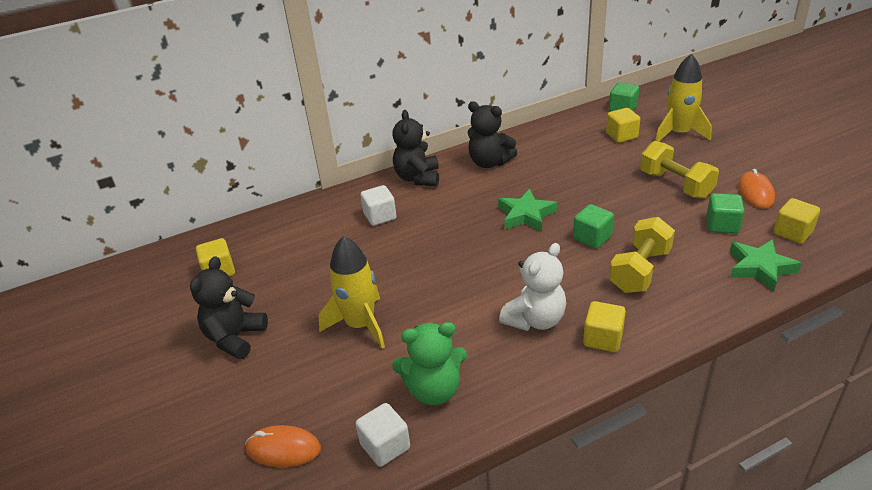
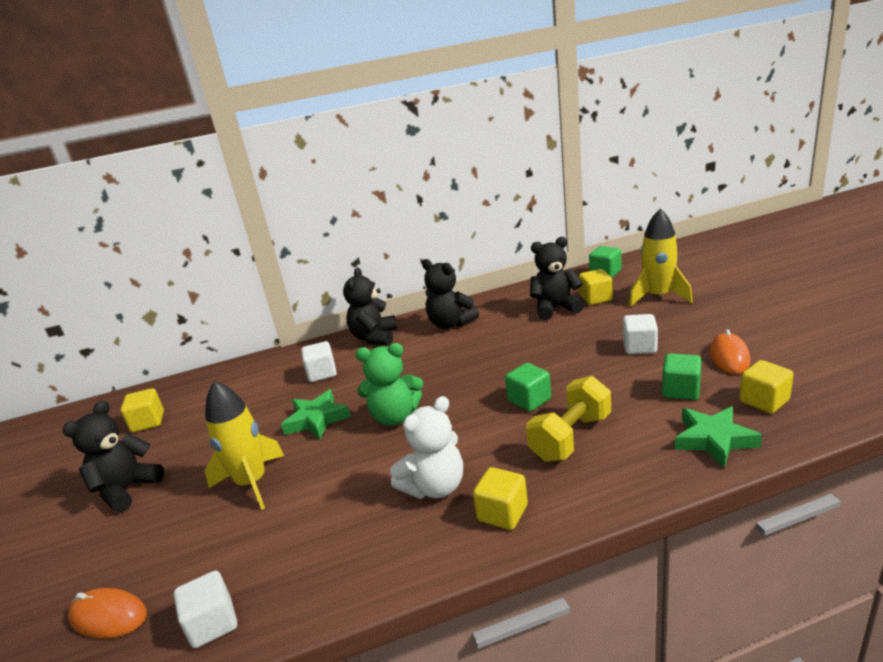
camera: 10 degrees right, 10 degrees down
(434, 390) = (293, 561): green teddy bear -> green teddy bear (395, 417)
(526, 215) = (467, 375): green star -> green star (316, 419)
(586, 146) = (555, 308): none -> black teddy bear
(675, 184) = (639, 347): yellow dumbbell -> white cube

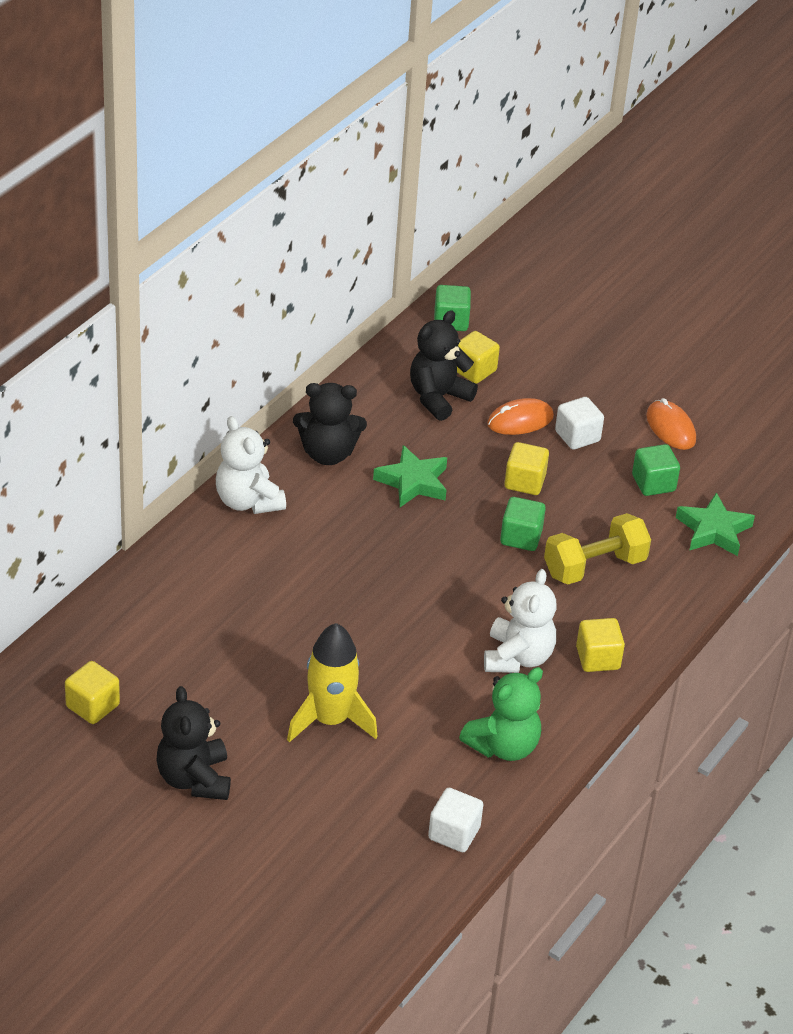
camera: 45 degrees left, 15 degrees up
(108, 616) = (354, 870): orange mouse -> orange mouse (520, 421)
(316, 419) = (312, 632): green star -> green star (413, 482)
(322, 373) = (241, 573): white cube -> none
(374, 337) = (248, 501): black teddy bear -> white teddy bear
(395, 417) = (399, 600): green teddy bear -> green teddy bear (503, 746)
(571, 437) = (594, 566): yellow dumbbell -> yellow dumbbell turned 60 degrees clockwise
(658, 296) = (543, 352): yellow rocket -> none
(764, 401) = (729, 475): yellow cube -> yellow cube (524, 482)

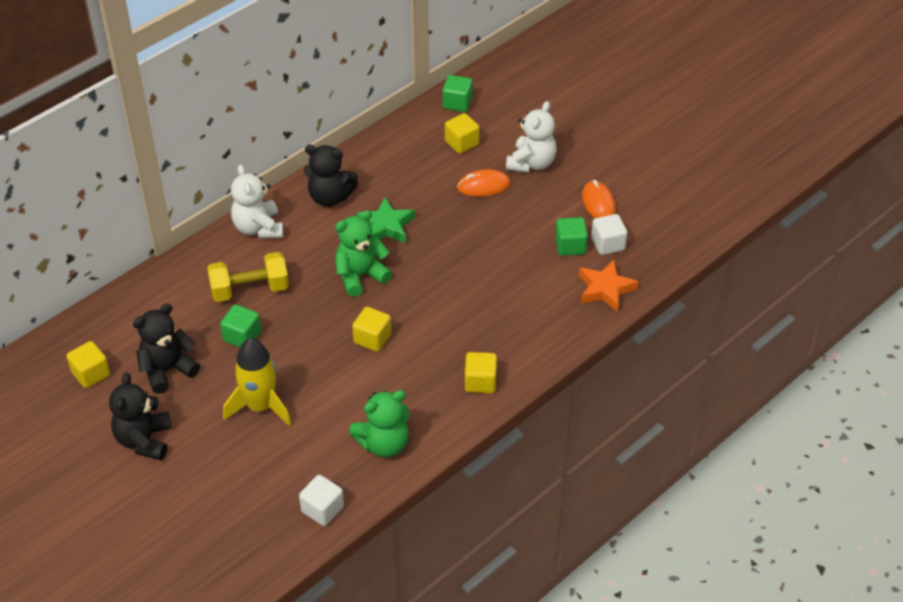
camera: 15 degrees right, 5 degrees up
(402, 546) = (360, 276): none -> green teddy bear
(438, 398) = (427, 162): black teddy bear -> black teddy bear (167, 370)
(517, 657) = (418, 374): white teddy bear -> white teddy bear (531, 163)
(521, 537) = (453, 278): green cube -> green cube (242, 336)
(524, 482) = (471, 235): yellow cube -> yellow cube (372, 338)
(577, 436) = (523, 202): white cube -> white cube (608, 244)
(594, 566) = (502, 308): yellow dumbbell -> yellow dumbbell (250, 290)
(713, 530) = (605, 289): green star -> orange star

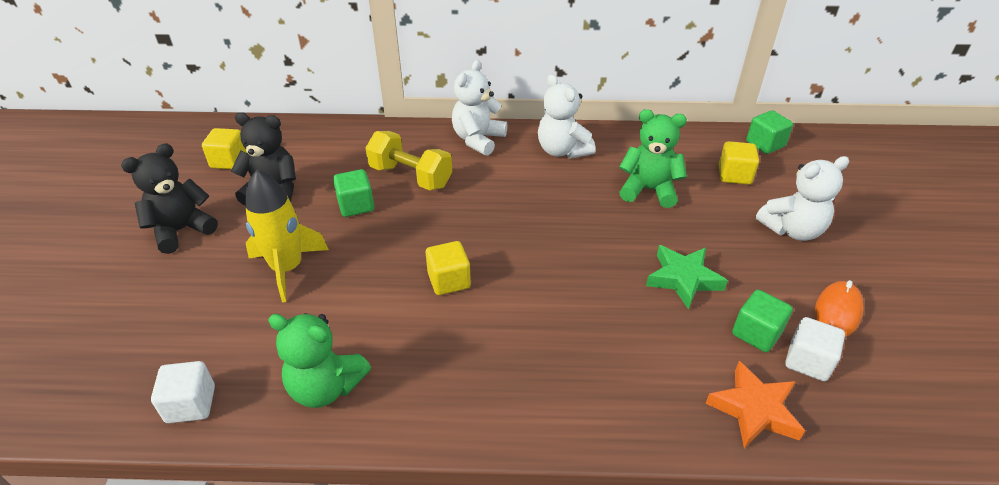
camera: 45 degrees right, 5 degrees down
(330, 197) = (562, 150): black teddy bear -> white teddy bear
(360, 276) = (509, 222): green teddy bear -> green teddy bear (648, 190)
(386, 226) = (582, 198): green star -> green star (683, 279)
(480, 382) = (493, 402): yellow cube -> none
(483, 186) = (717, 220): orange mouse -> none

